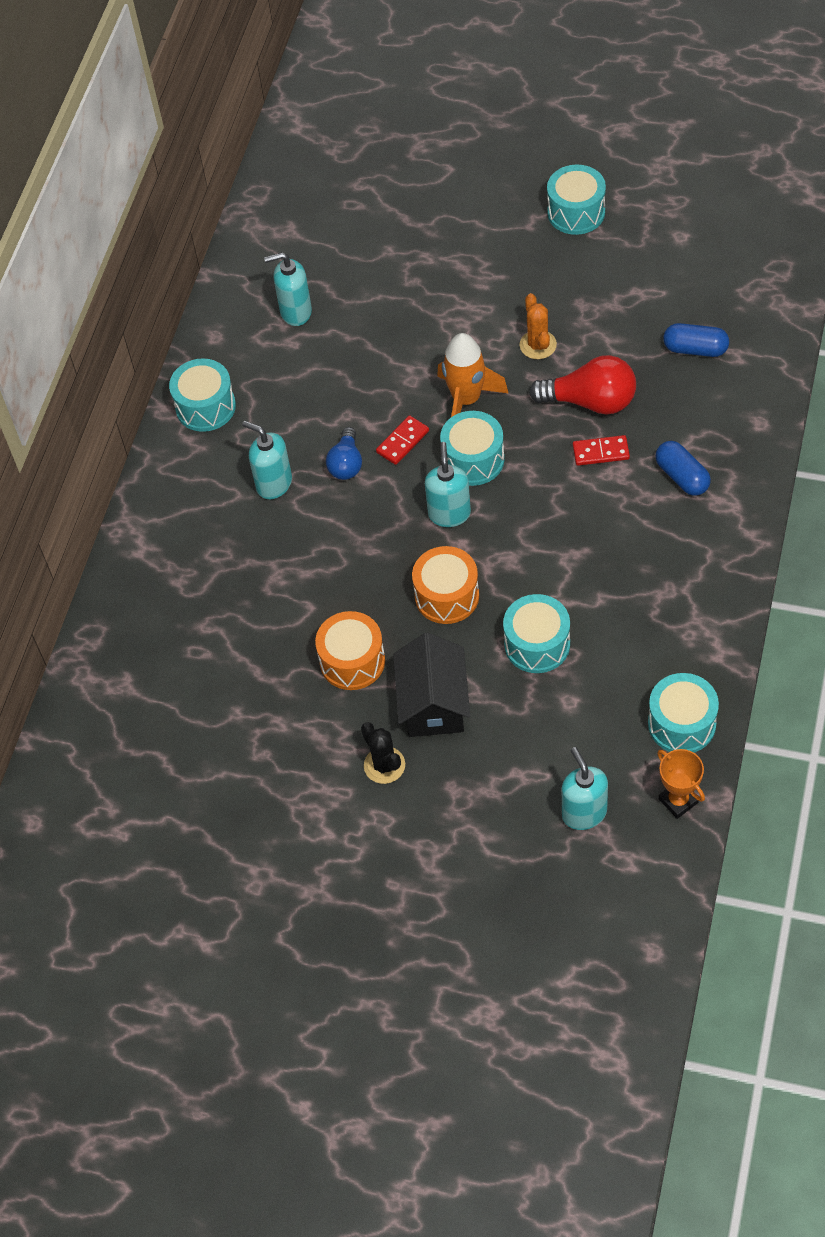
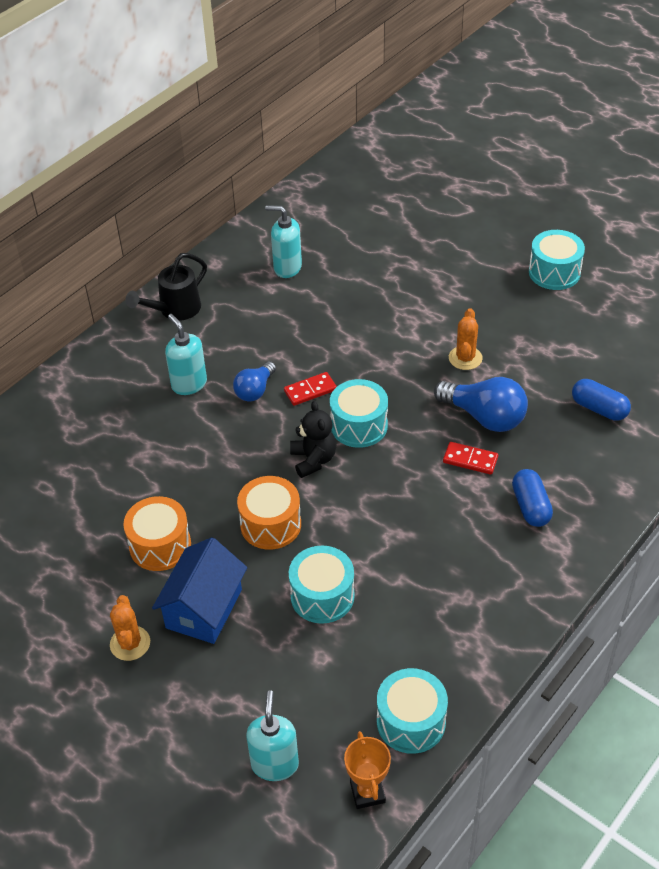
camera: 20 degrees right, 10 degrees down
(205, 407) = (175, 310): turquoise drum -> black watering can
(384, 765) = (130, 643): black cactus -> orange cactus
(433, 703) = (204, 609): black house -> blue house
(449, 513) = (313, 460): turquoise soap dispenser -> black teddy bear
(466, 400) = (381, 378): orange rocket -> none
(590, 401) = (484, 417): red light bulb -> blue light bulb

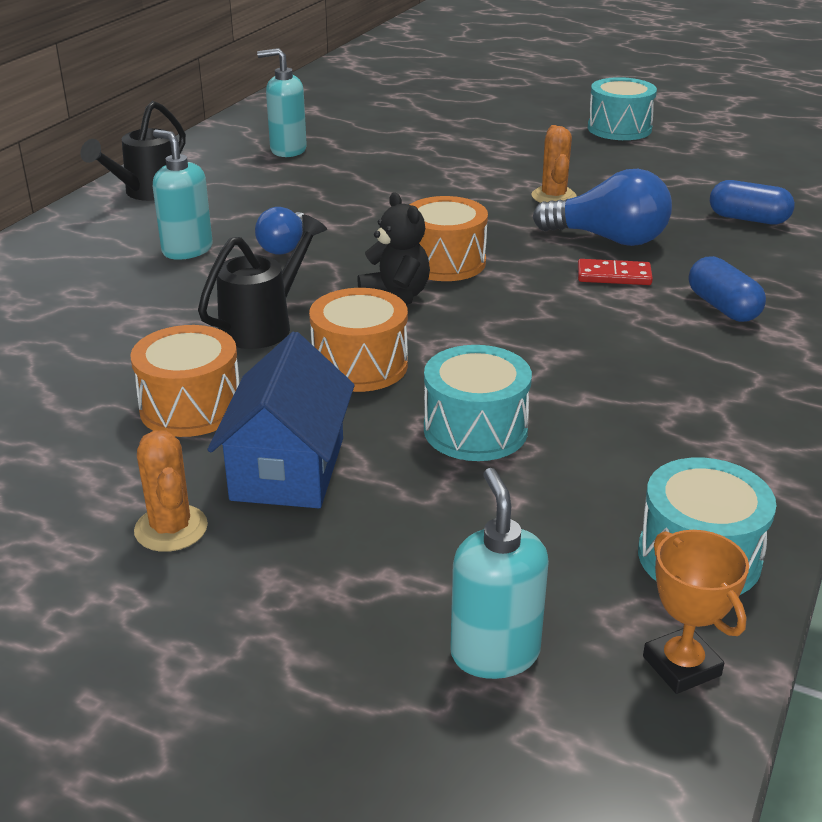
camera: 15 degrees left, 15 degrees down
(220, 474) = (263, 325): none -> black watering can
(310, 390) = (362, 240): red domino -> none
(359, 425) = (445, 262): turquoise drum -> orange drum

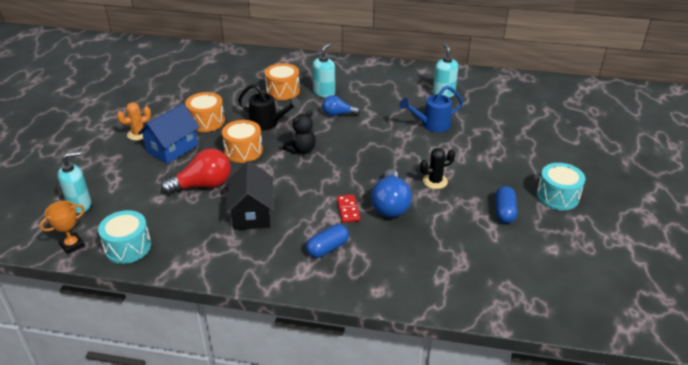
camera: 75 degrees right, 5 degrees up
(147, 192) = (374, 71): black watering can -> none
(288, 469) = (172, 148): blue house -> blue house turned 45 degrees counterclockwise
(383, 173) = (432, 125): none -> blue watering can
(445, 262) = (341, 158): orange drum -> orange drum (283, 91)
(475, 430) = (203, 185): turquoise drum -> red light bulb
(553, 196) = (435, 181): orange cactus -> black cactus
(601, 374) = (252, 213): none -> black house
(748, 219) = (444, 256): blue capsule -> blue capsule (504, 212)

